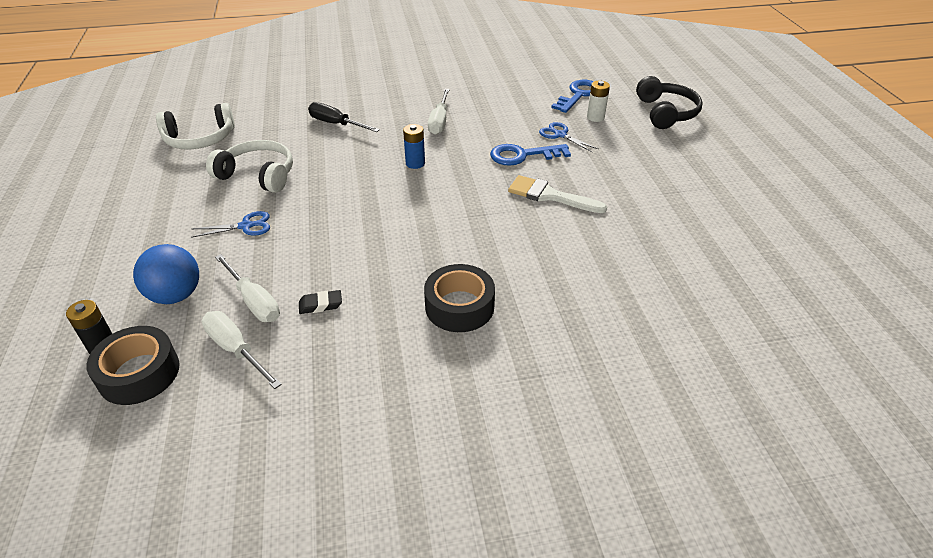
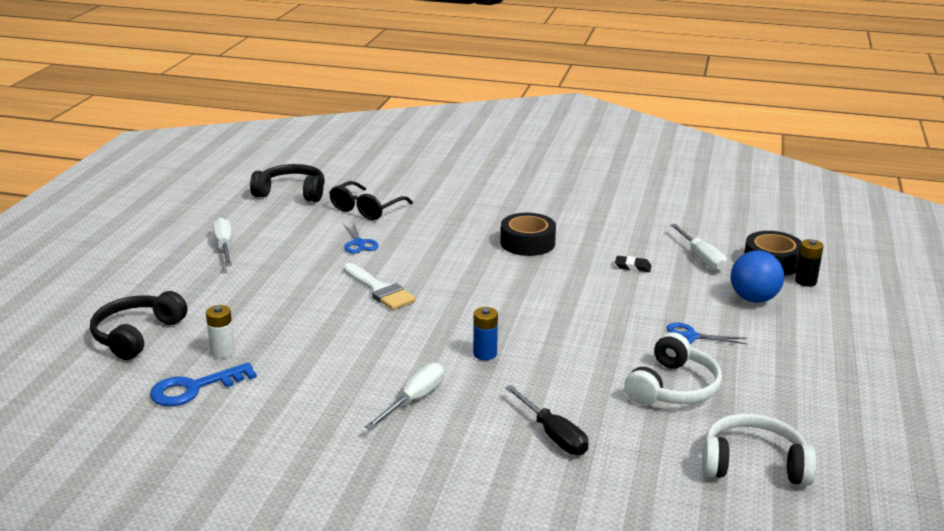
camera: 155 degrees left, 15 degrees down
(254, 301) = (686, 280): white screwdriver -> white screwdriver (224, 247)
(258, 175) = (673, 387): white headphones -> white headphones turned 105 degrees counterclockwise
(523, 155) = (360, 331): blue key -> none
(560, 135) = (292, 342): blue scissors -> blue scissors (359, 243)
(691, 303) = (366, 209): none -> black glasses
(810, 304) = (292, 193): none -> black headphones

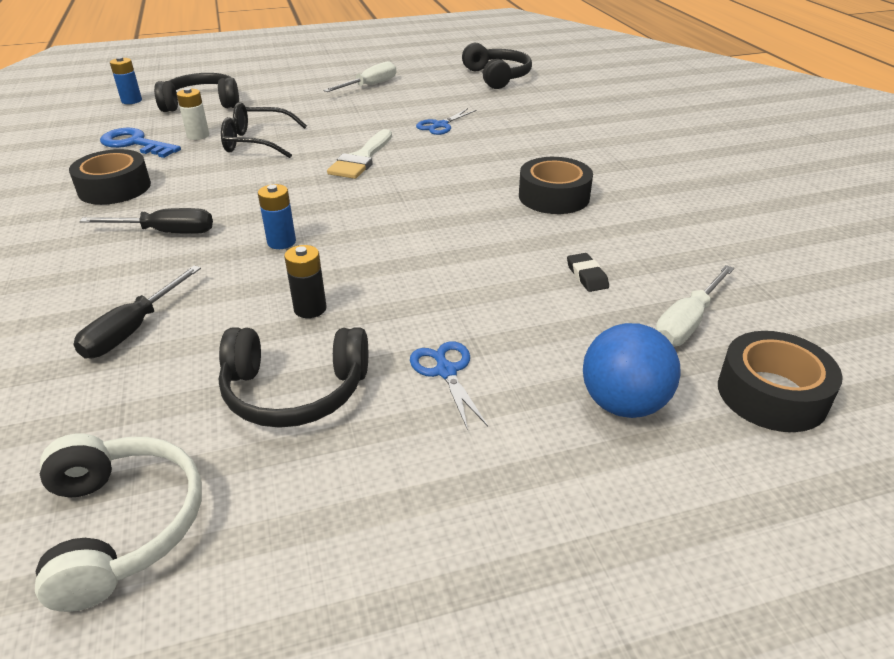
camera: 60 degrees right, 10 degrees up
(60, 374) = (131, 101): none -> blue battery
(291, 413) = (114, 188): none -> black tape
(366, 209) = (510, 109): black glasses -> black glasses (256, 142)
(413, 400) = (165, 232): white screwdriver -> black screwdriver
(673, 387) = (294, 391): white headphones -> black headphones
(805, 281) = (756, 449): black battery -> black battery (310, 309)

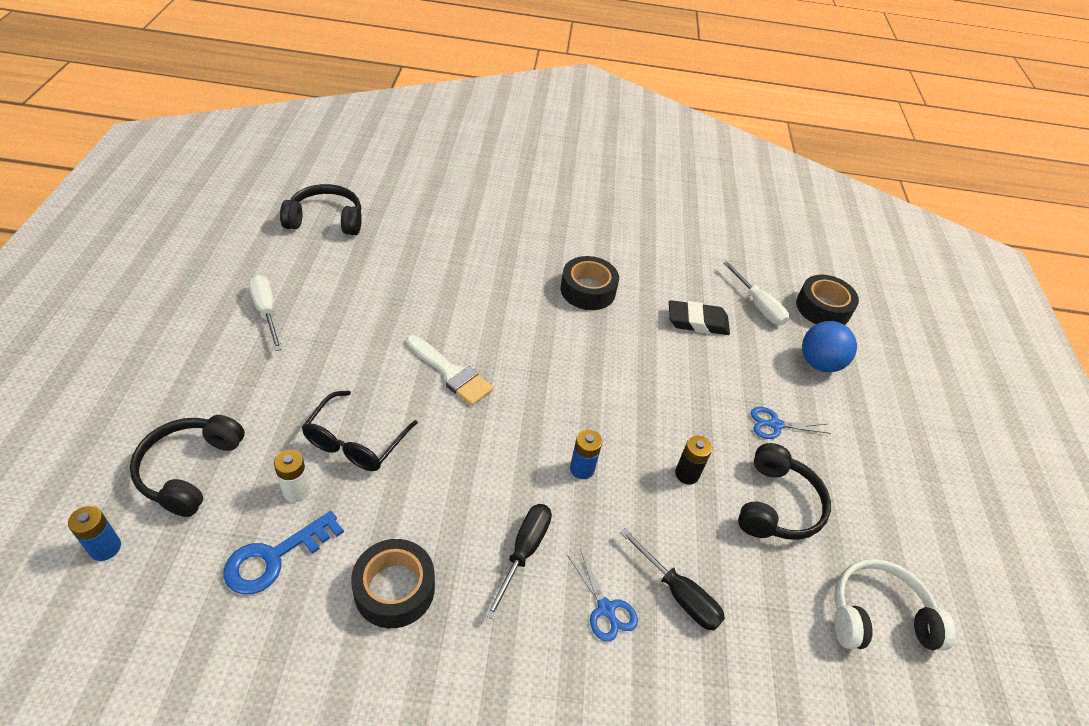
camera: 75 degrees left, 10 degrees up
(440, 125) = (414, 299): blue scissors -> blue scissors (606, 609)
(587, 276) = (697, 322): black eraser -> black eraser, size x1.78

